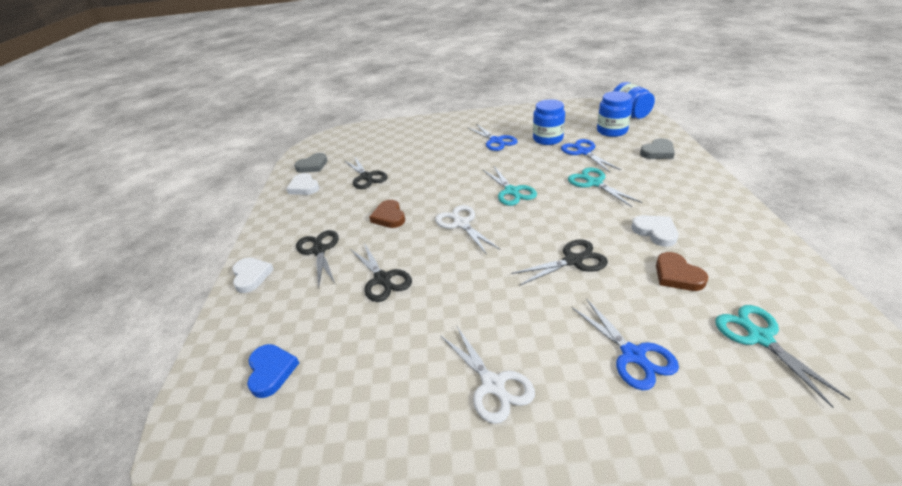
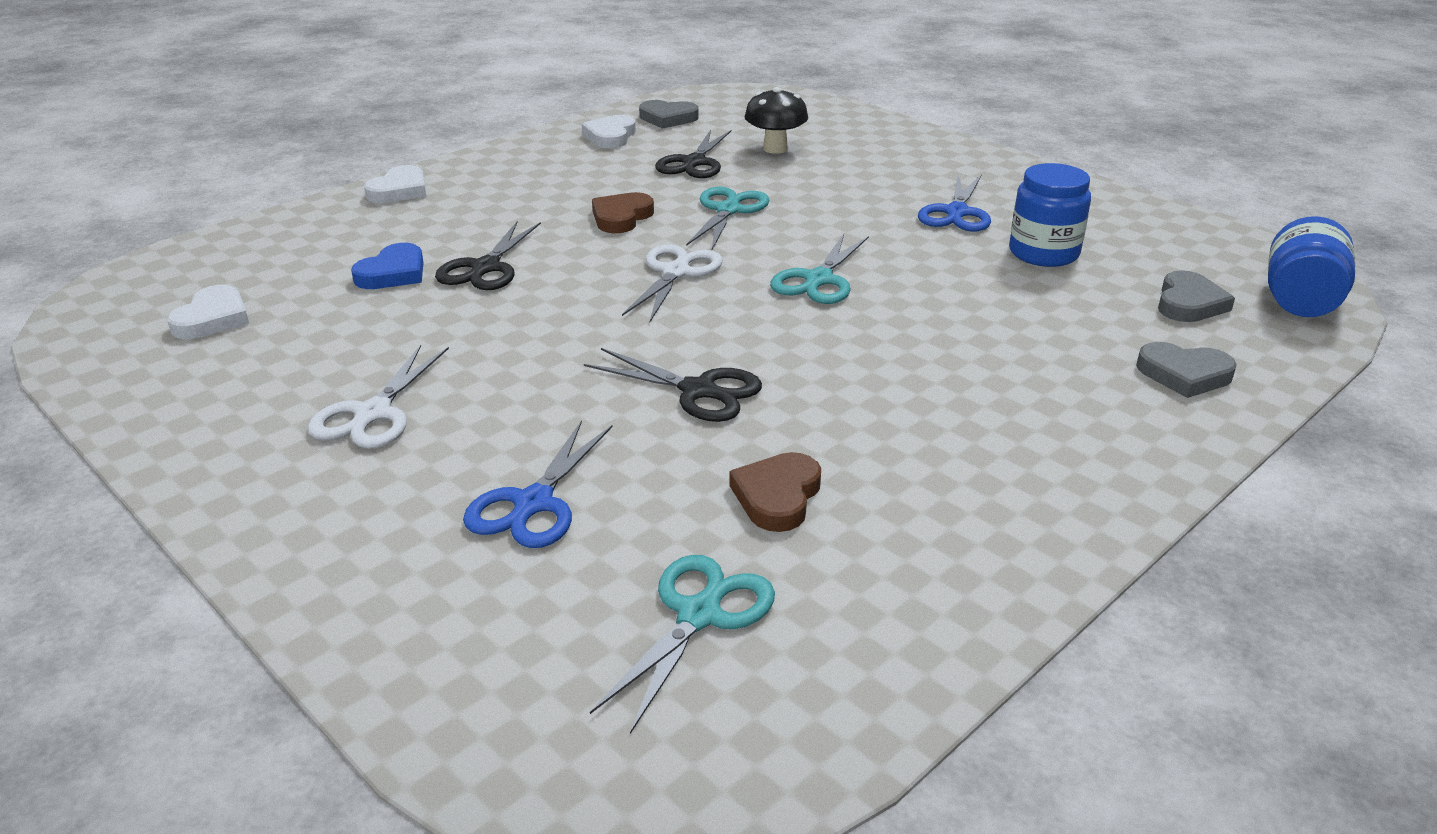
camera: 45 degrees right, 5 degrees down
(271, 371) = (267, 272): blue heart -> blue heart (393, 273)
(319, 250) = (493, 206): black scissors -> none
(385, 154) = (775, 149): none -> black mushroom
(584, 152) = (1053, 301): blue scissors -> none
(594, 183) = (957, 342): turquoise scissors -> turquoise scissors (728, 210)
(612, 131) = (1189, 303): blue jar -> grey heart
(655, 232) = (881, 444): white heart -> white heart (212, 318)

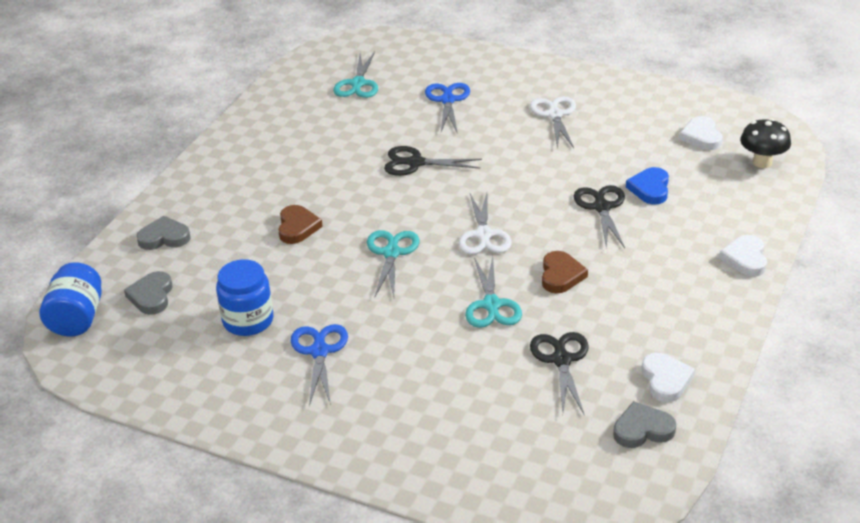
camera: 160 degrees right, 5 degrees up
(775, 149) = (507, 403): black mushroom -> black mushroom (762, 162)
(777, 496) = (351, 127): brown heart -> brown heart (297, 227)

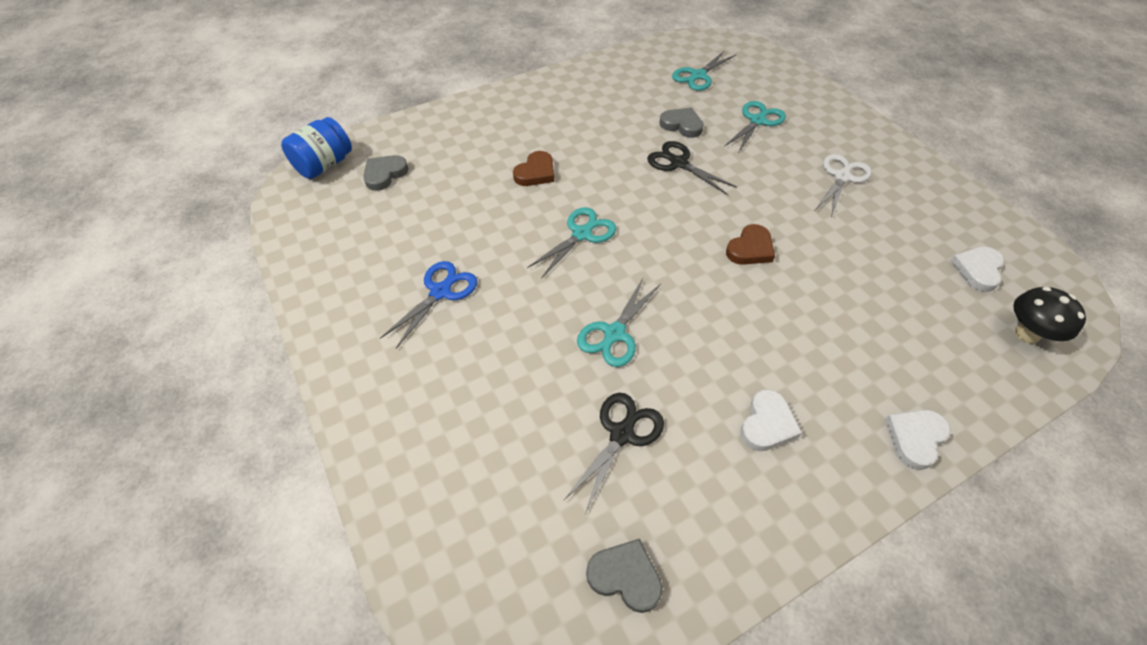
camera: 35 degrees right, 15 degrees up
(164, 237) = (441, 132): grey heart -> grey heart (682, 125)
(248, 320) = (422, 232): blue jar -> none
(447, 100) = (757, 121): blue scissors -> turquoise scissors
(483, 235) = (672, 259): white scissors -> none
(561, 275) = (704, 341): brown heart -> brown heart (750, 249)
(601, 207) = (806, 292): black scissors -> none
(650, 189) = (873, 298): blue heart -> none
(666, 380) = (702, 531): white heart -> white heart (767, 424)

